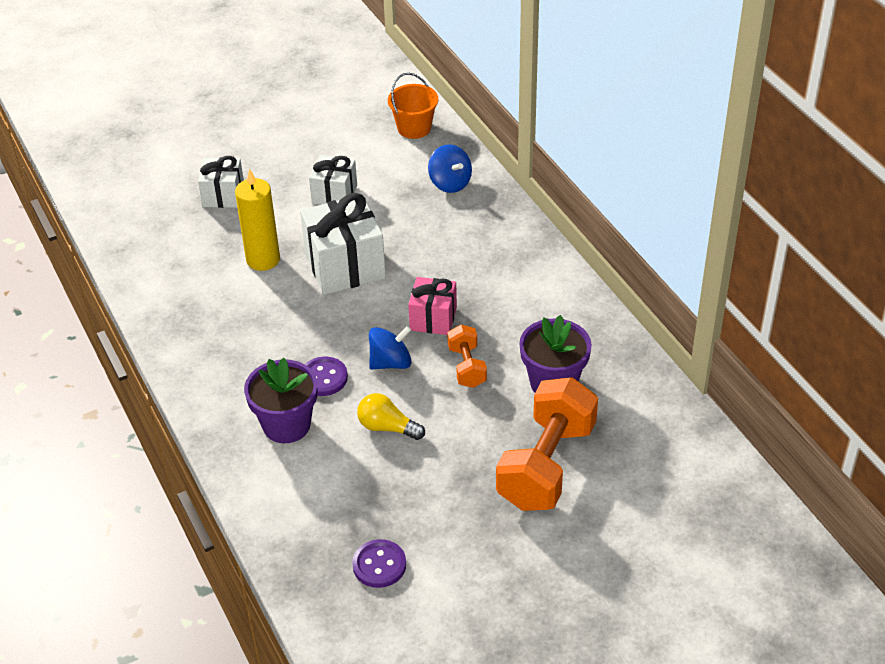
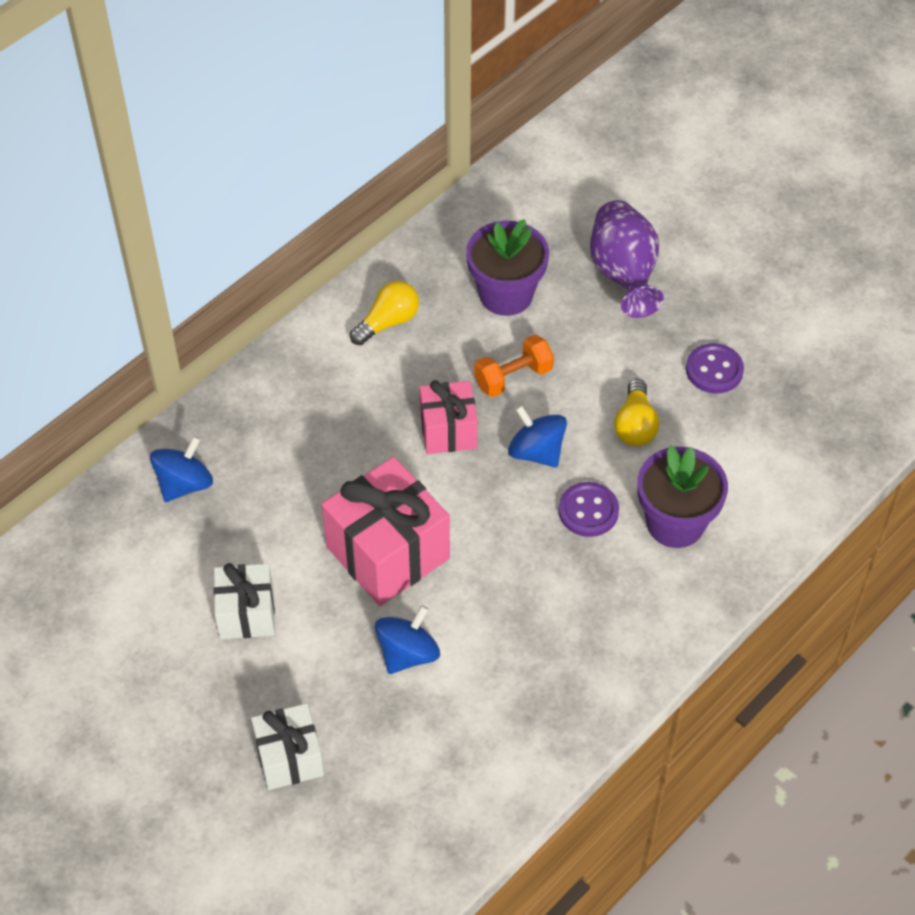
camera: 110 degrees left, 10 degrees up
(263, 259) = (407, 653): yellow candle -> blue spinning top
(345, 266) = (388, 552): white gift -> pink gift
(379, 565) = (816, 377): purple button -> purple button (714, 370)
(414, 128) = (70, 562): orange bucket -> none
(546, 465) = (624, 275): orange dumbbell -> purple vase
(551, 308) = (388, 322): none -> yellow light bulb

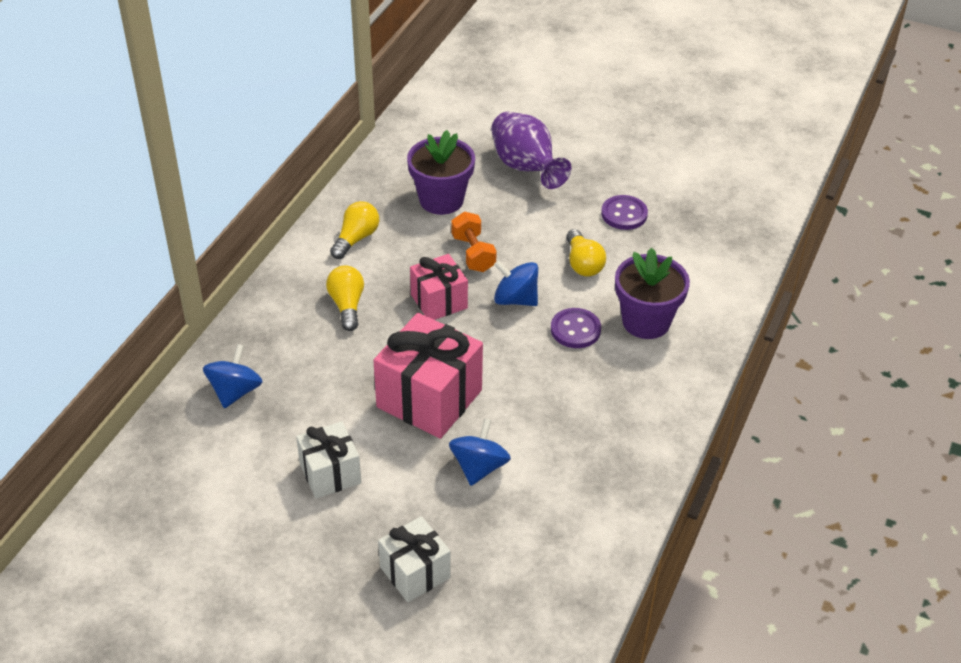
camera: 20 degrees left, 10 degrees down
(344, 408) = (347, 305): none -> yellow light bulb
(513, 377) = (473, 253): orange dumbbell -> orange dumbbell turned 60 degrees counterclockwise

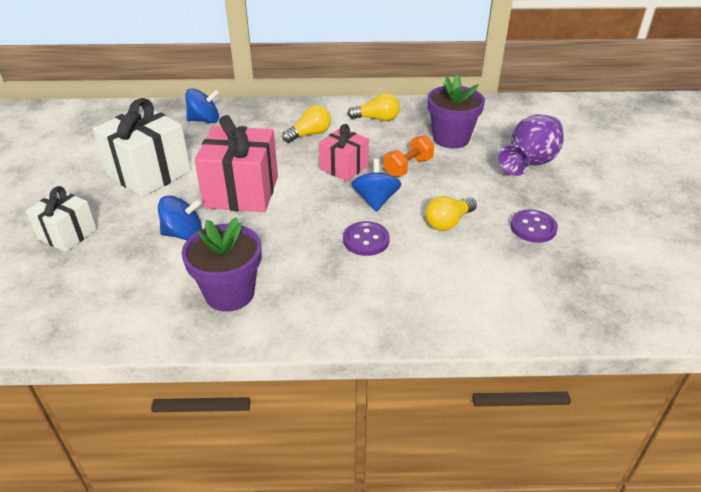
camera: 65 degrees right, 5 degrees down
(330, 473) = (149, 173): white gift -> white gift, size x1.67
(646, 321) = (409, 278): purple flower pot -> purple flower pot (229, 293)

